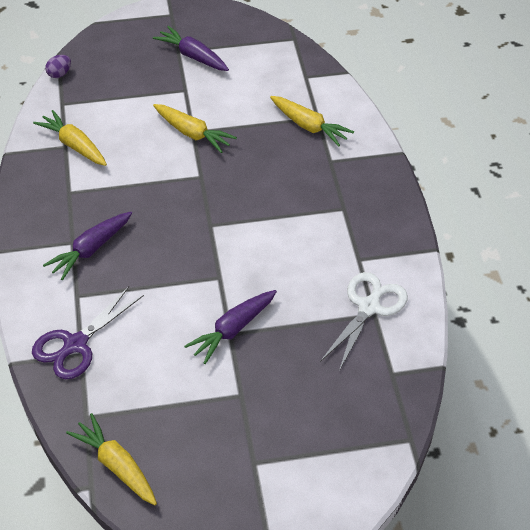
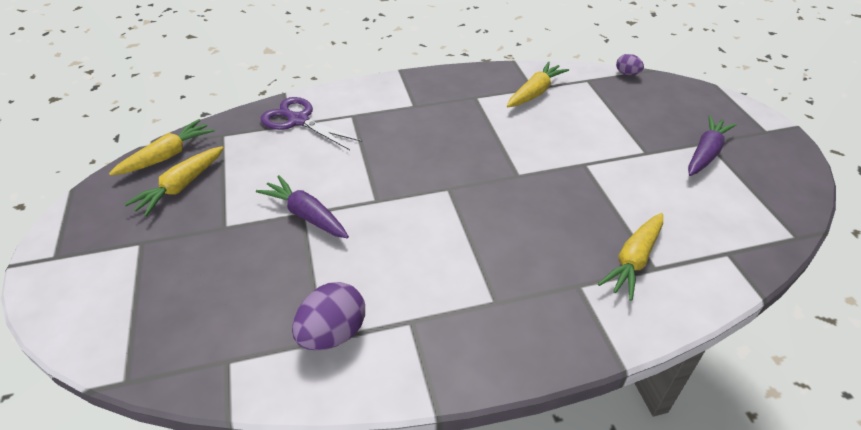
camera: 85 degrees right, 5 degrees down
(91, 250) = (406, 116): purple carrot -> none
(192, 133) = (580, 163): yellow carrot -> yellow carrot (181, 186)
(369, 307) = (332, 333): white scissors -> purple egg

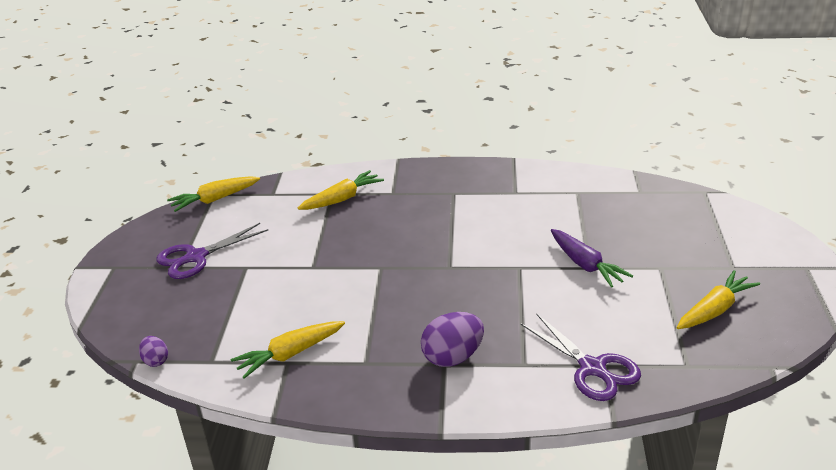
camera: 160 degrees left, 10 degrees down
(167, 156) = (744, 348): yellow carrot -> yellow carrot (215, 199)
(332, 333) = (569, 193): purple egg -> purple egg (453, 357)
(705, 153) = (196, 257): purple carrot -> purple scissors

